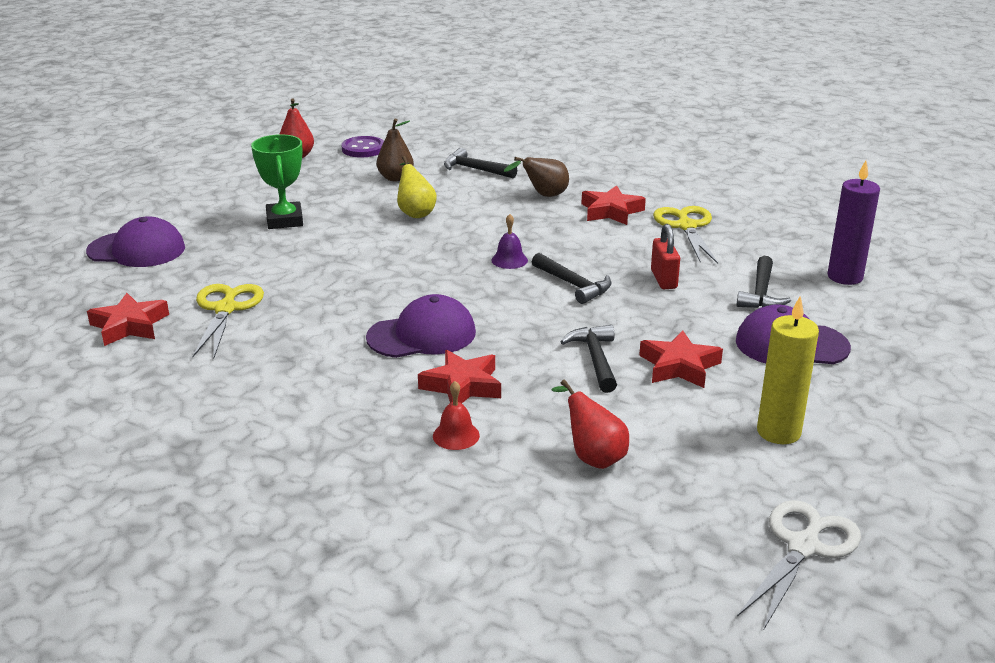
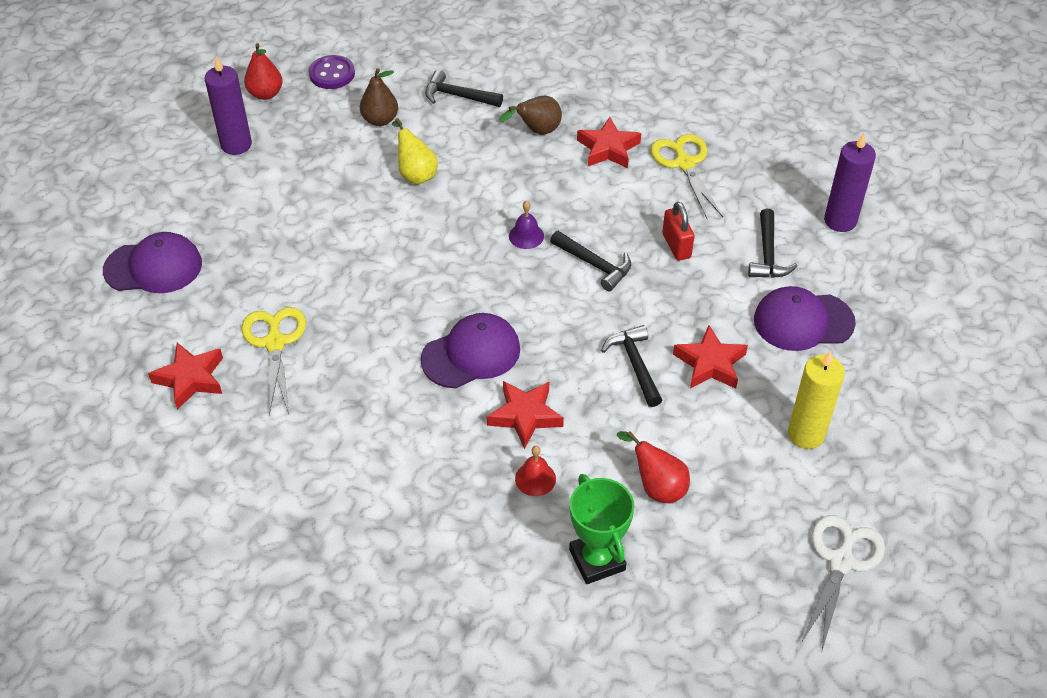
camera: 10 degrees left, 20 degrees up
(255, 182) = (236, 145): none -> purple candle
(284, 220) = (287, 202): green trophy -> green trophy (597, 560)

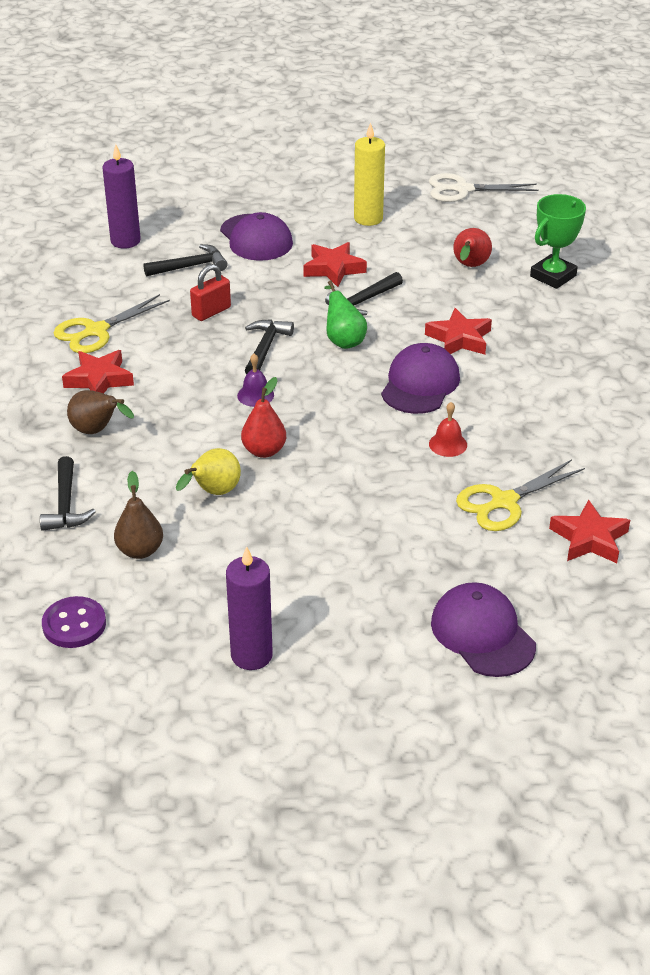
camera: 115 degrees left, 10 degrees down
(266, 94) = (143, 670): red pear -> red pear (264, 451)
(471, 354) = (420, 384): purple cap -> purple cap turned 75 degrees clockwise
(535, 479) = (512, 318): red bell -> red bell (448, 444)
(575, 324) = (343, 340): none -> green pear

